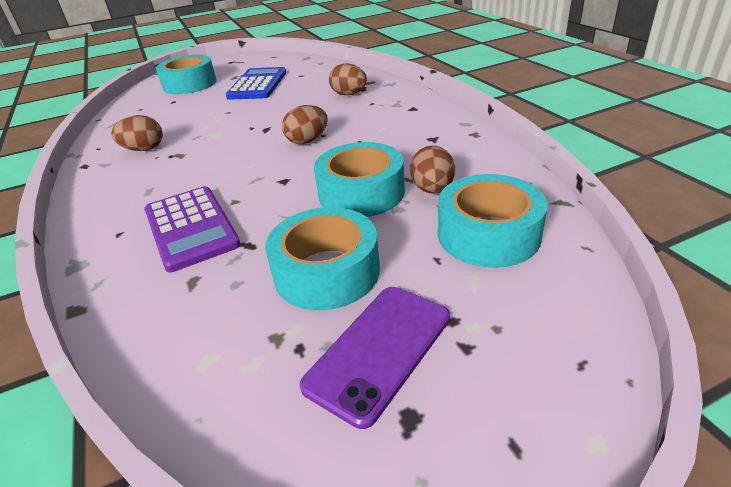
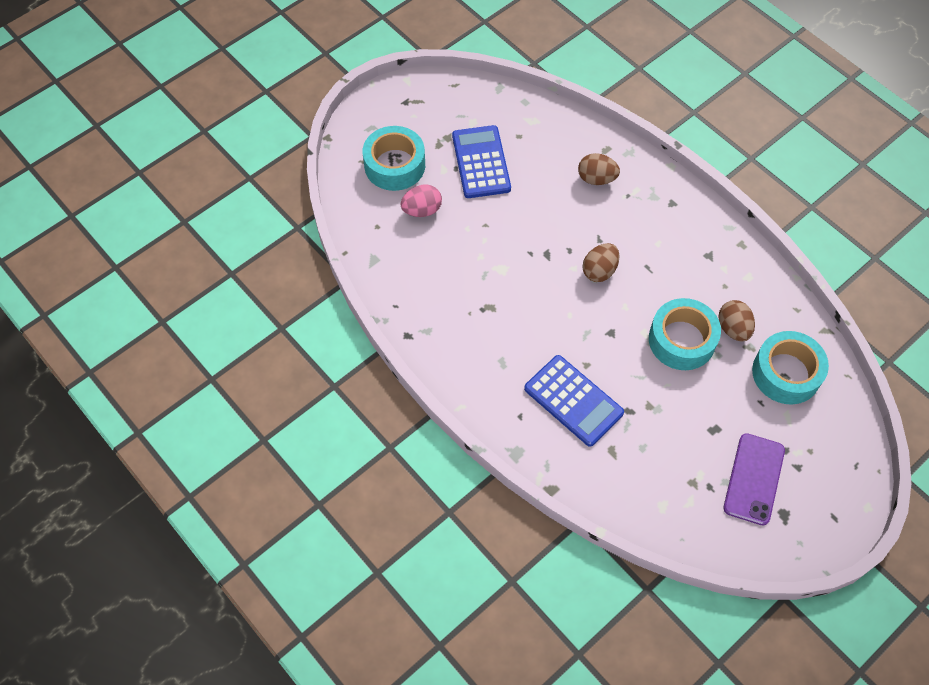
camera: 20 degrees left, 25 degrees up
(144, 149) = (447, 303): brown egg -> none
(184, 103) = (422, 210): none -> pink egg
(190, 228) = (573, 401): purple calculator -> blue calculator
(327, 272) = (696, 426): turquoise tape -> none

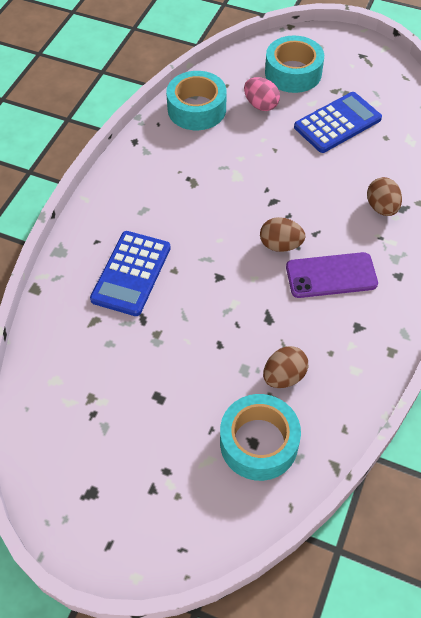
camera: 65 degrees right, 5 degrees down
(682, 340) = (244, 336): turquoise tape -> turquoise tape (197, 109)
(754, 479) = (119, 451): purple phone -> purple phone (331, 275)

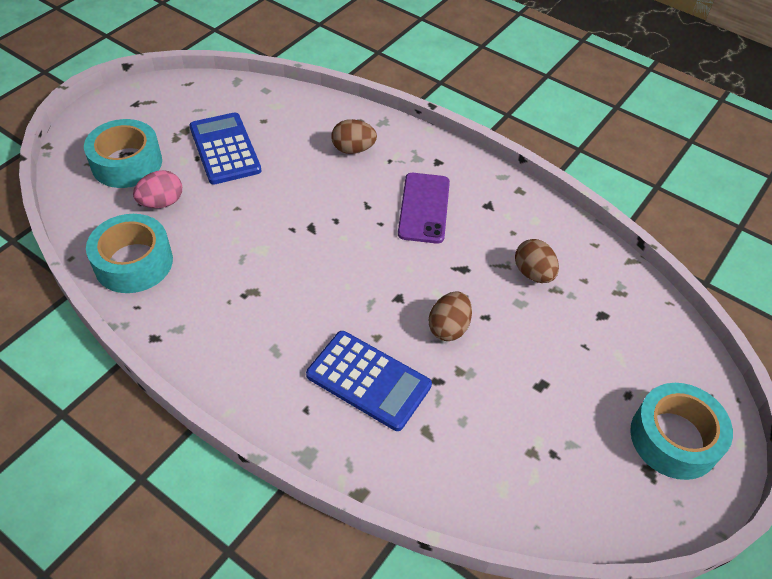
camera: 80 degrees left, 5 degrees down
(259, 443) = (603, 310): turquoise tape -> turquoise tape (674, 438)
(280, 245) = (373, 236): brown egg -> brown egg (448, 327)

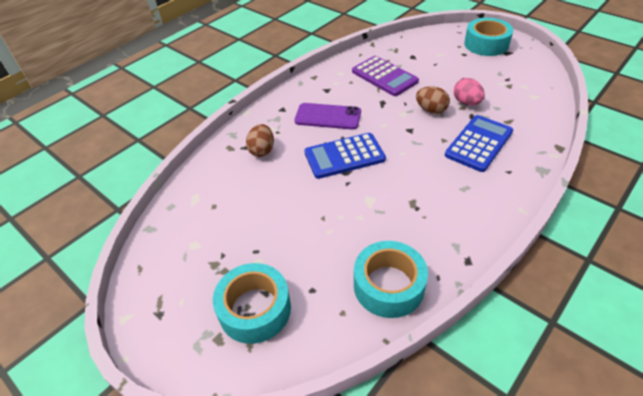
camera: 80 degrees left, 5 degrees down
(162, 202) = (314, 272): pink egg -> pink egg (466, 102)
(225, 149) = (247, 231): blue calculator -> blue calculator (344, 156)
(533, 273) = (384, 76): brown egg -> purple calculator

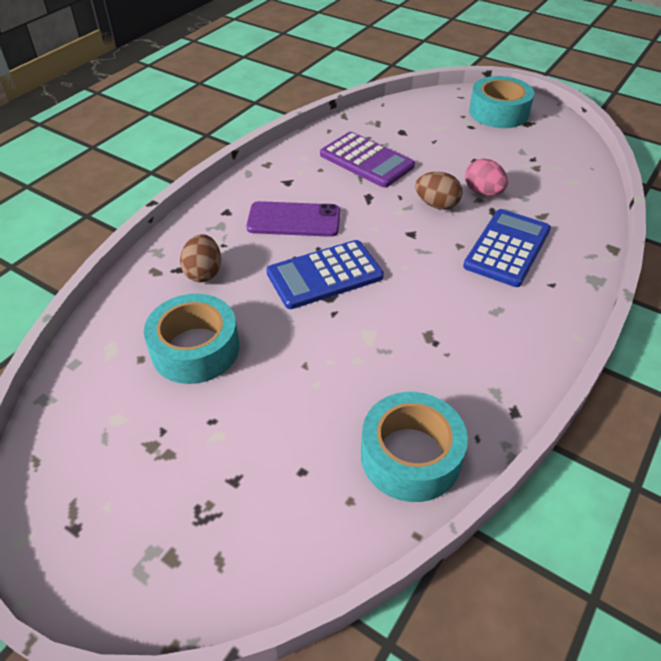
camera: 10 degrees left, 0 degrees up
(255, 309) = (221, 507): turquoise tape -> turquoise tape (195, 349)

